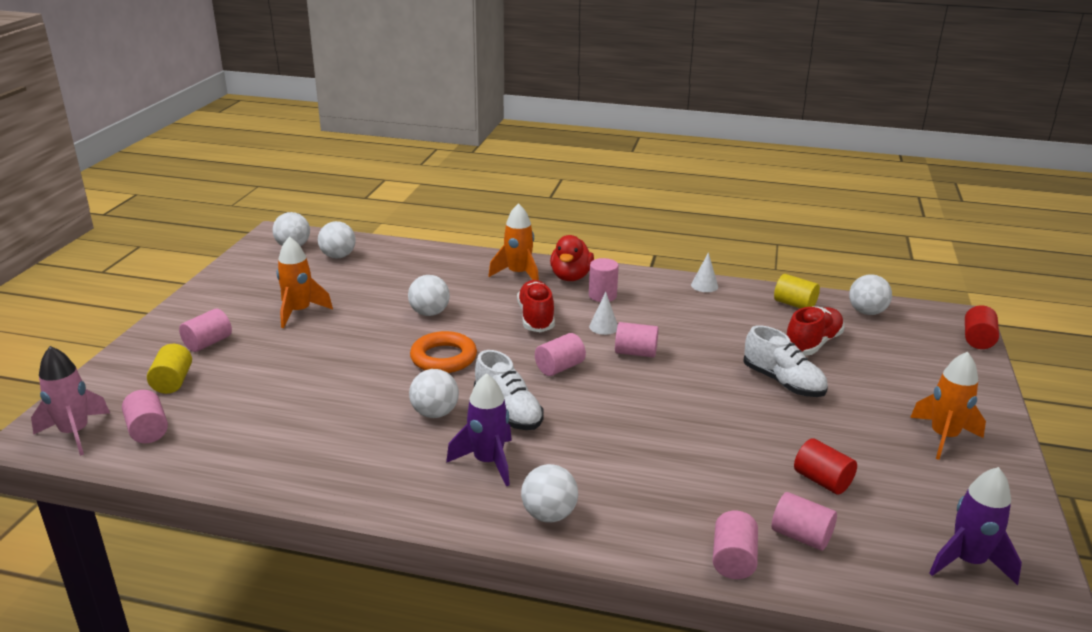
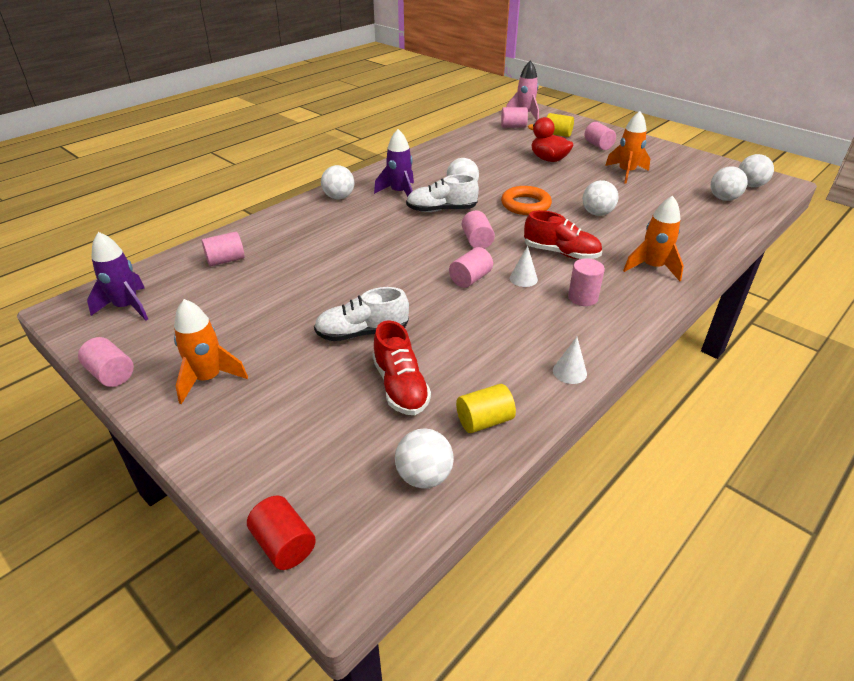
camera: 120 degrees right, 10 degrees up
(571, 277) = (633, 293): red duck -> red duck (548, 159)
(733, 560) = (242, 233): pink cylinder -> pink cylinder (111, 374)
(822, 481) = (250, 291): red cylinder -> none

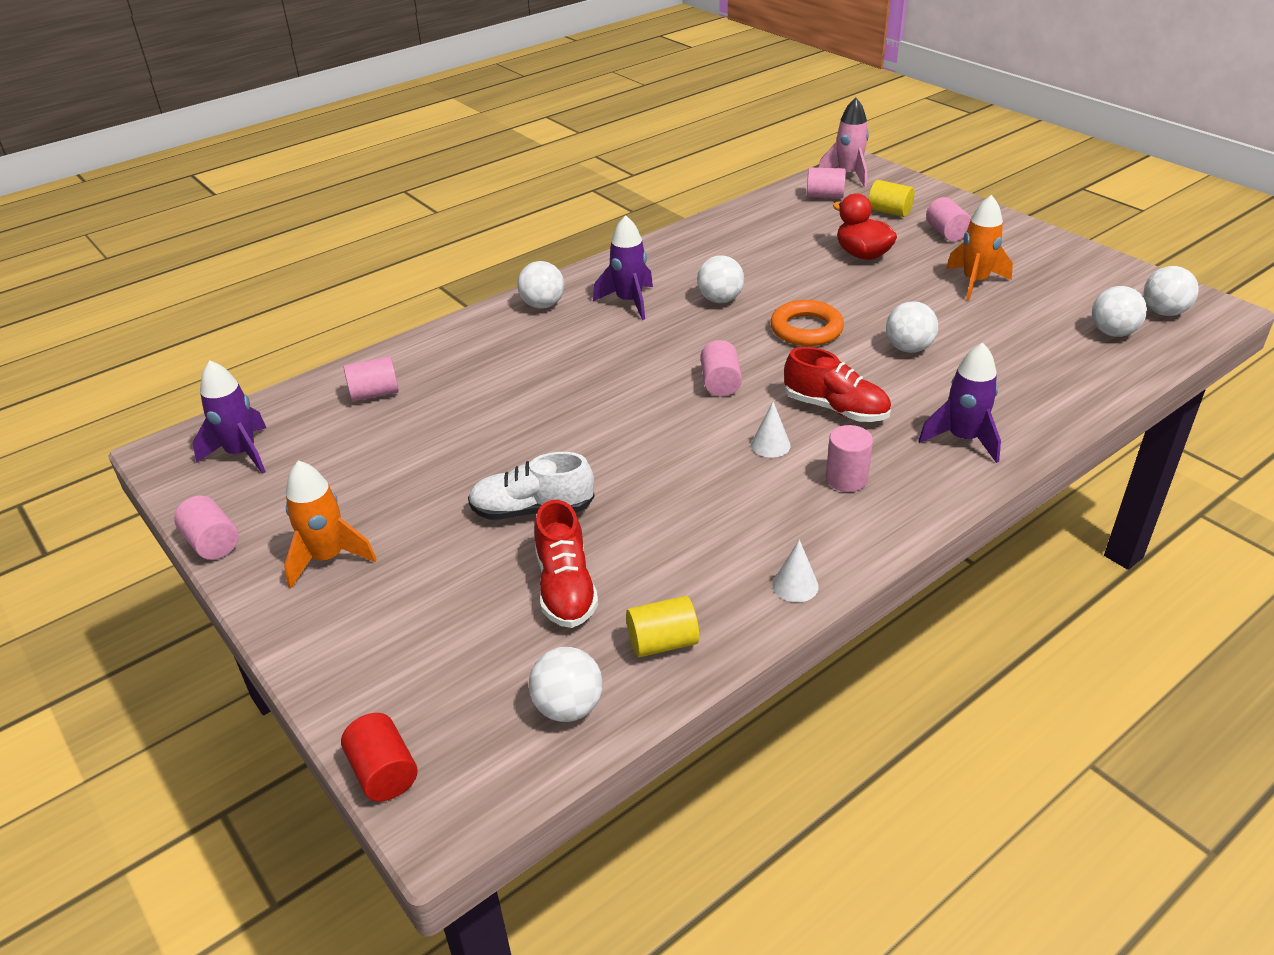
camera: 10 degrees right, 0 degrees up
(441, 210) = (682, 332): white shoe -> none
(470, 279) = (696, 441): pink cylinder -> none
(652, 267) = (963, 439): orange rocket -> purple rocket

